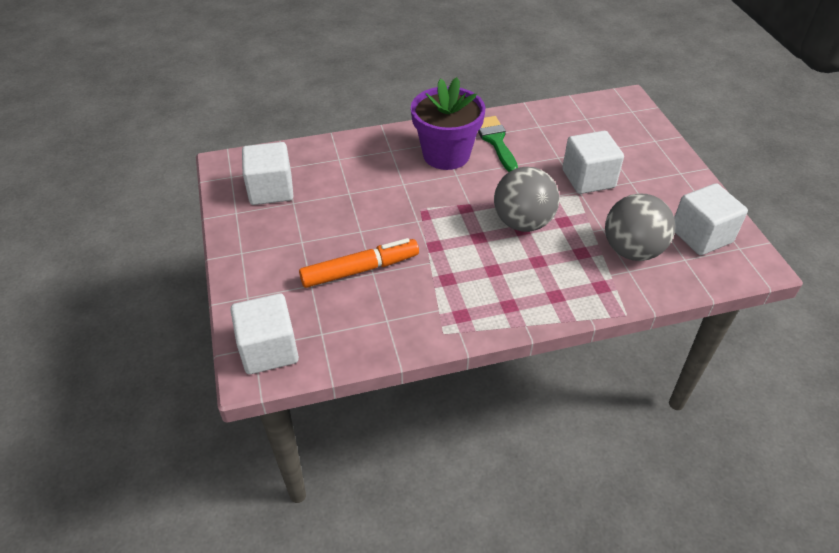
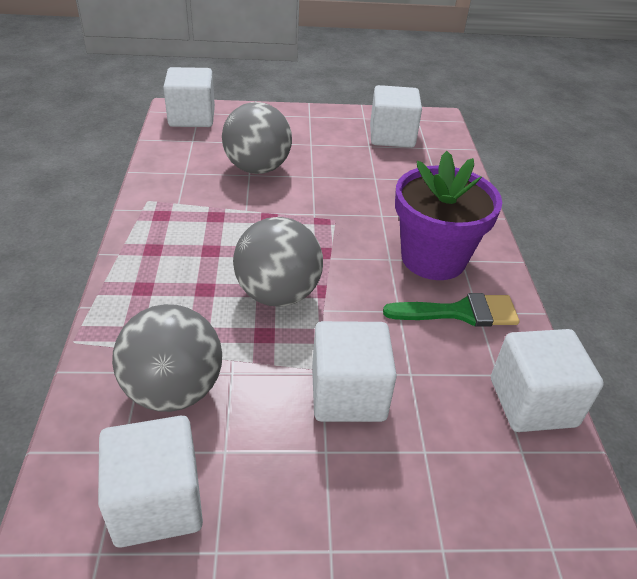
camera: 100 degrees right, 5 degrees down
(360, 269) = (257, 168): orange marker -> grey ball
(552, 115) = (532, 402): none -> white cube

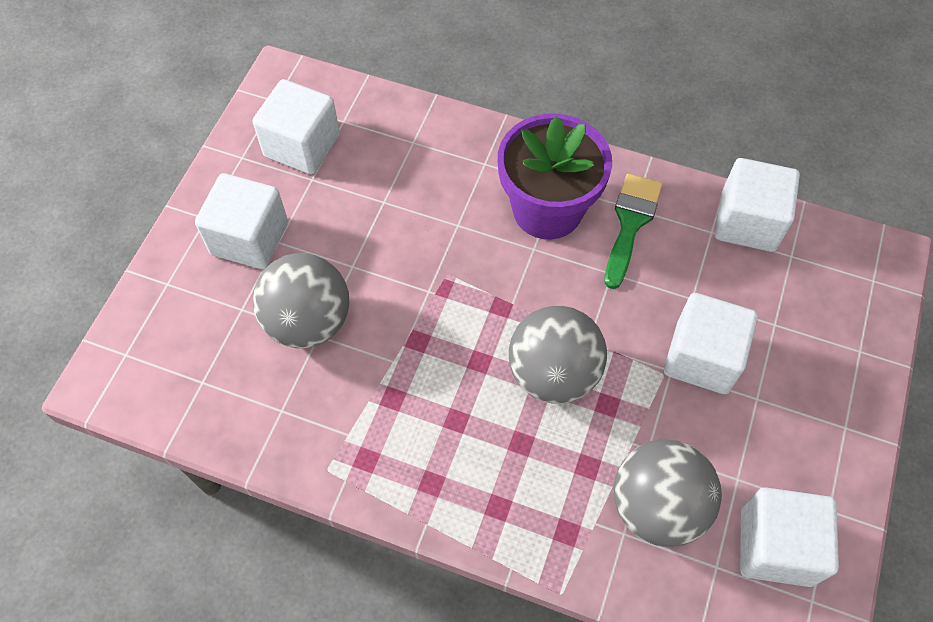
camera: 65 degrees left, 20 degrees up
(192, 117) = (136, 367): white cube -> white cube (249, 238)

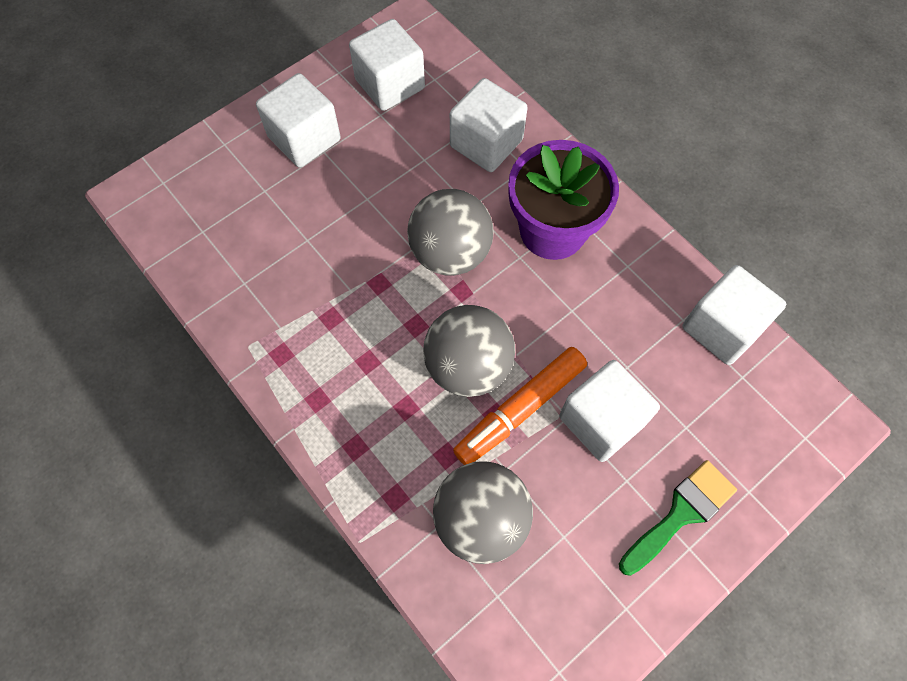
camera: 30 degrees right, 5 degrees up
(308, 321) = (306, 225): grey ball -> grey ball (450, 253)
(625, 387) = (520, 410): none -> orange marker
(630, 223) = (616, 276): green brush -> green brush (681, 513)
(775, 546) = (558, 609): white cube -> white cube (486, 143)

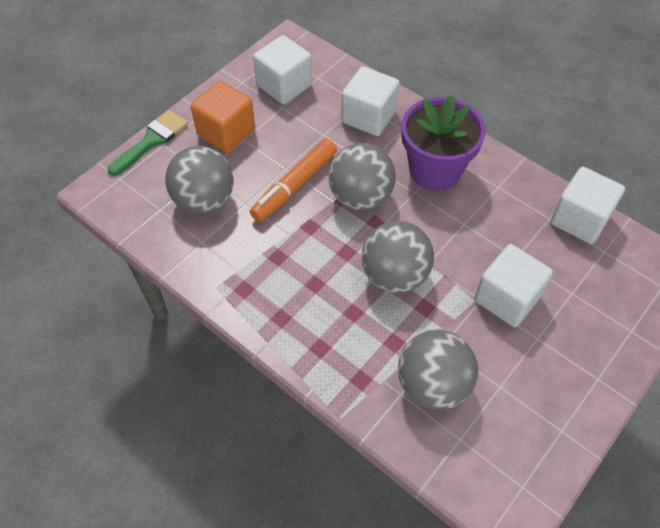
camera: 10 degrees left, 10 degrees down
(258, 228) = (204, 200): none -> grey ball
(304, 138) = (226, 132): white cube -> orange cube
(520, 410) = (442, 300): orange marker -> orange marker (295, 186)
(681, 513) = (585, 354): green brush -> green brush (152, 140)

